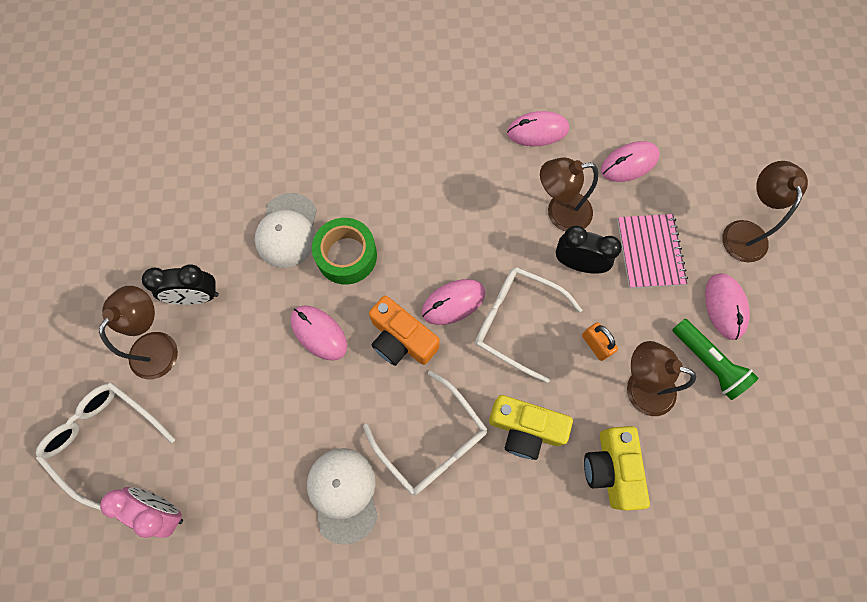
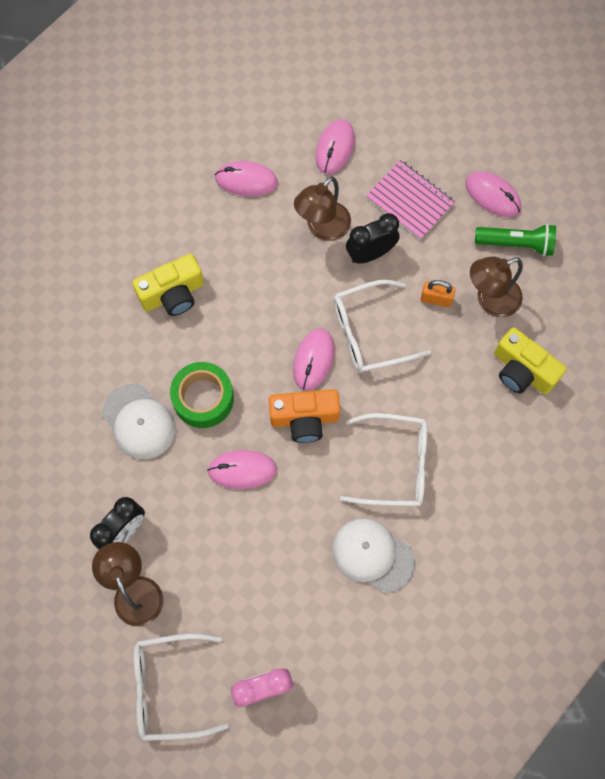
camera: 45 degrees left, 0 degrees up
(525, 429) = (445, 398): yellow camera -> yellow camera (173, 294)
(537, 131) = (246, 180): pink mouse -> pink mouse turned 60 degrees clockwise
(743, 231) = (456, 131): brown lamp -> none

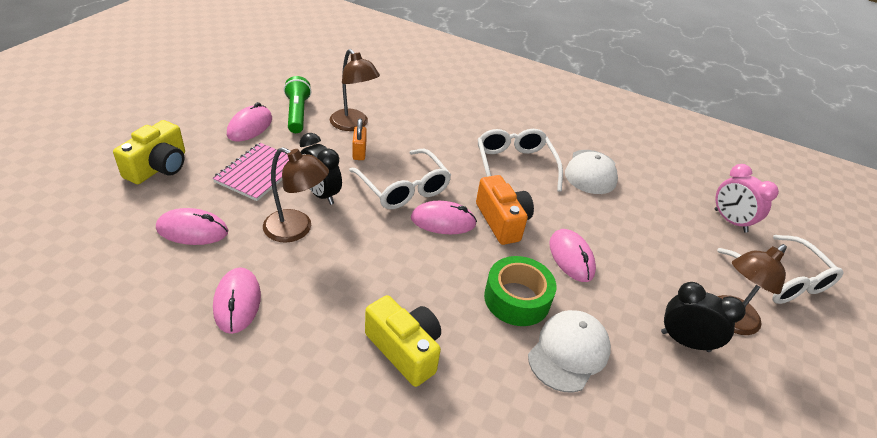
camera: 110 degrees left, 30 degrees down
(522, 371) = (409, 109): yellow camera -> yellow camera (159, 167)

